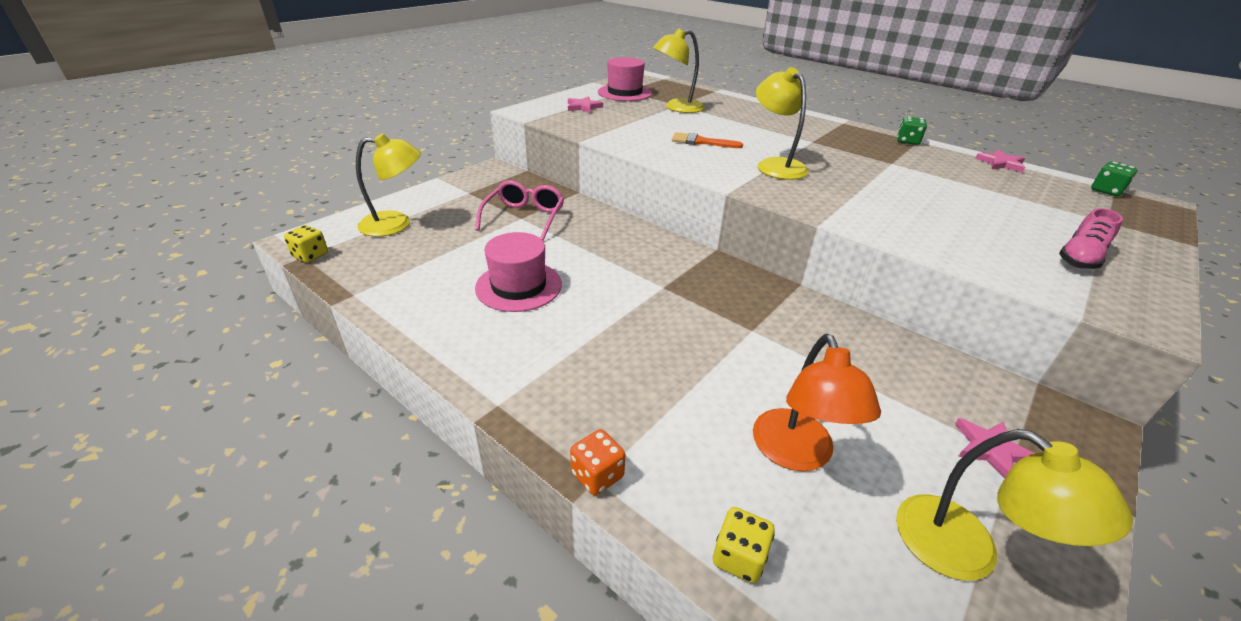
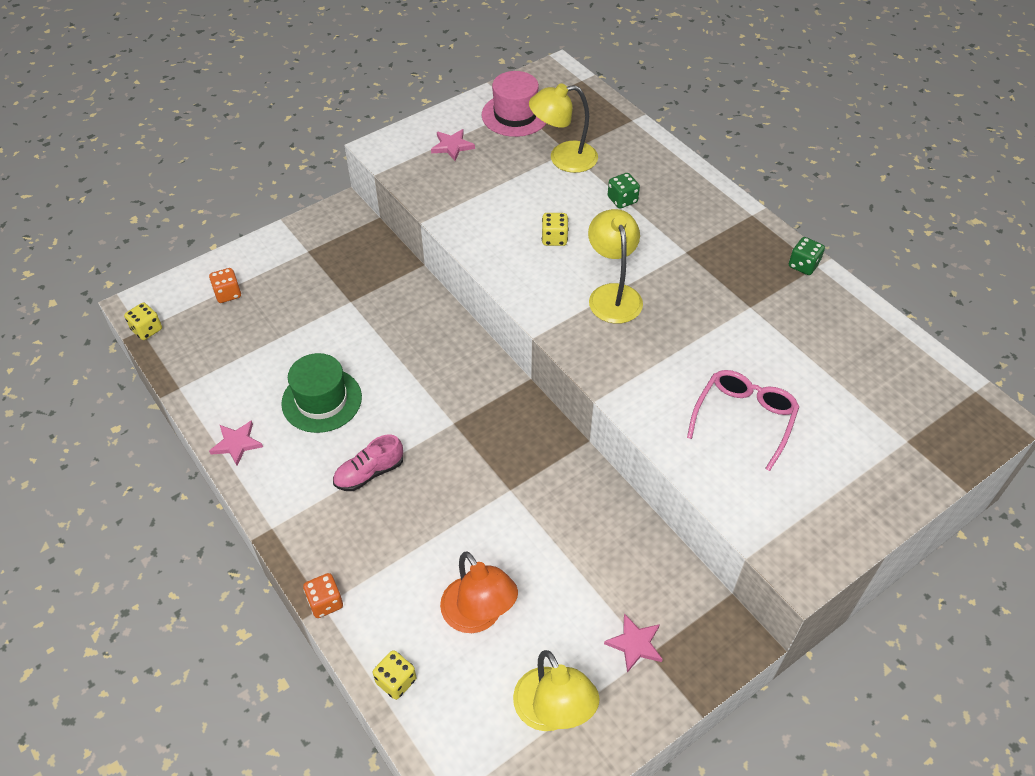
camera: 15 degrees right, 15 degrees up
(396, 224) = (228, 294): yellow lamp -> orange dice
(519, 286) = (322, 400): pink hat -> green hat
(524, 217) = (354, 301): pink glasses -> pink glasses (744, 418)
(701, 142) = (554, 238): orange brush -> yellow dice
(796, 454) = (478, 616): orange lamp -> orange lamp turned 45 degrees counterclockwise
(1000, 163) = (882, 324): pink star -> pink star (236, 443)
(1080, 258) = (820, 487): pink shoe -> pink shoe (369, 473)
(1106, 191) = (961, 391): green dice -> green dice (622, 200)

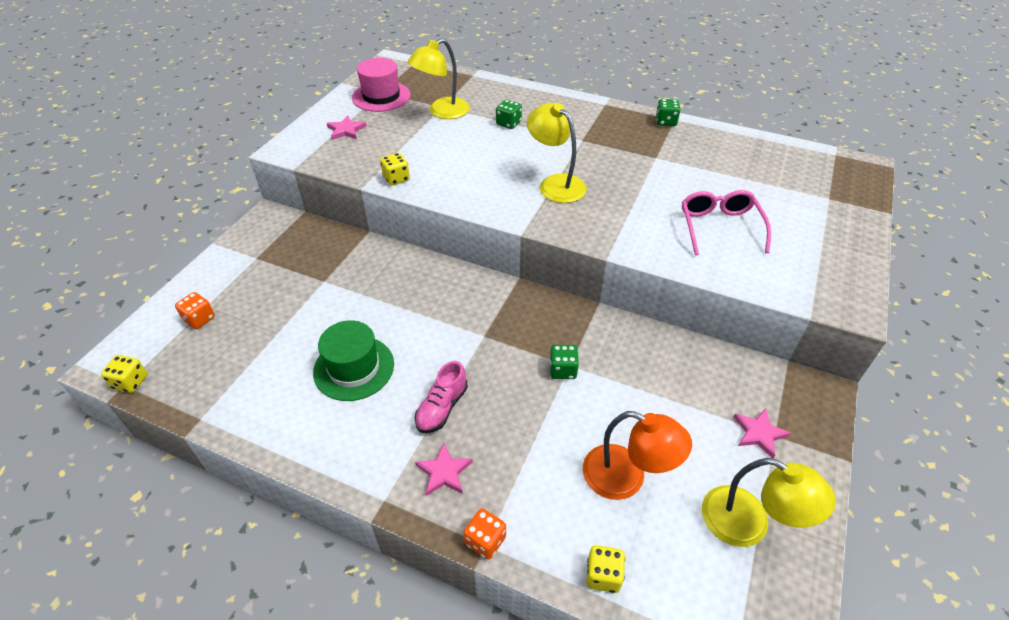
camera: 30 degrees left, 5 degrees down
(236, 443) = (295, 441): pink star -> pink star (444, 472)
(499, 491) = (562, 370): none -> green dice
(554, 238) = (479, 163): yellow dice -> yellow dice (396, 178)

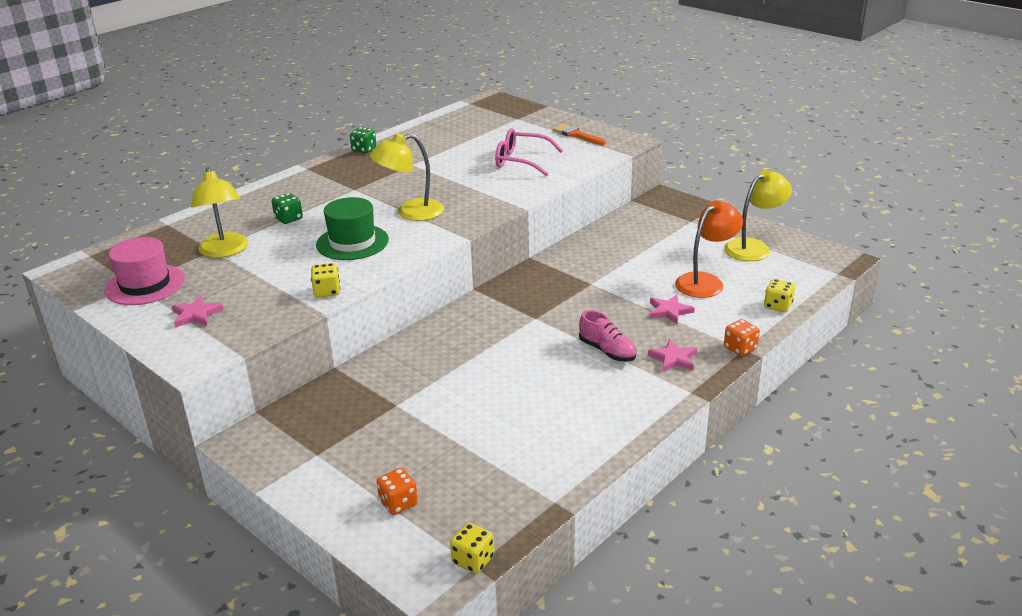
camera: 70 degrees left, 15 degrees down
(354, 368) = (536, 395): green hat -> green hat (352, 242)
(562, 370) = (595, 287): green dice -> none
(759, 433) = (687, 226): pink star -> pink star (669, 311)
(827, 255) = (576, 135): none -> orange brush

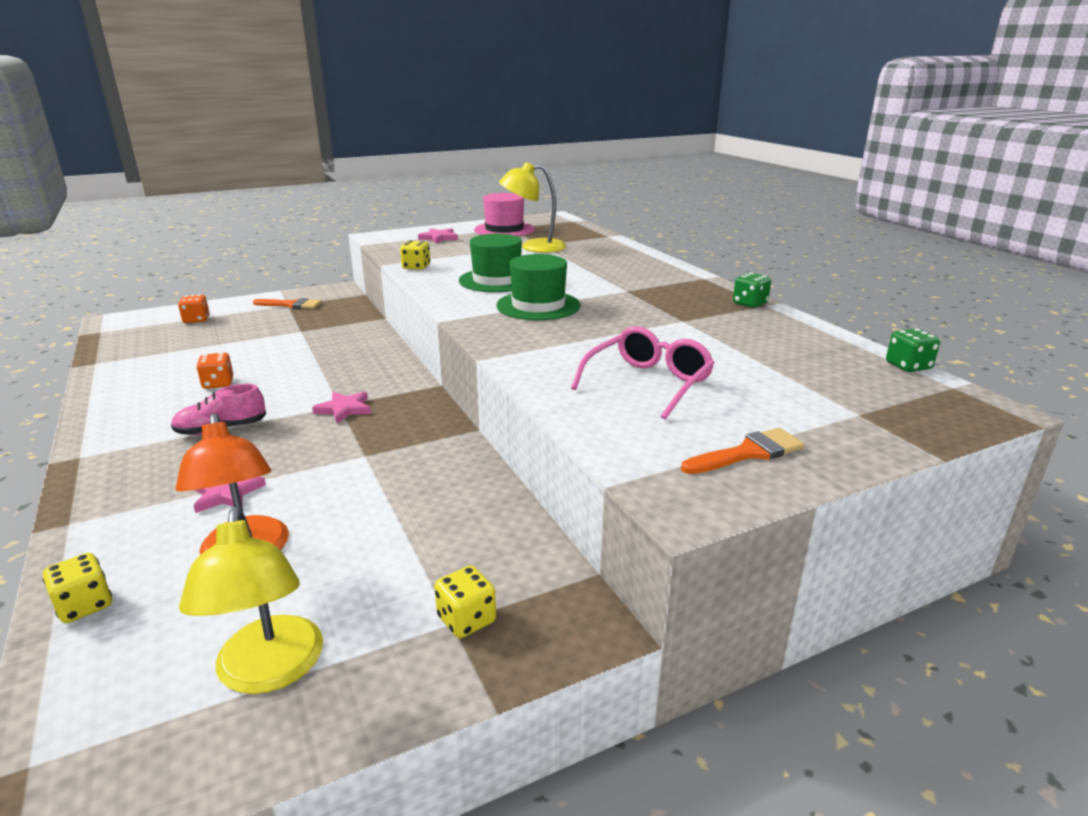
camera: 110 degrees right, 5 degrees down
(288, 219) = (577, 265): green dice -> green dice (908, 366)
(315, 451) = (292, 305): none -> orange brush
(410, 212) = (538, 305): yellow lamp -> green hat
(473, 560) = (105, 332): yellow dice -> yellow dice (466, 619)
(673, 359) = (142, 465): pink star -> pink star (344, 409)
(740, 348) = (74, 521): orange dice -> orange dice (218, 383)

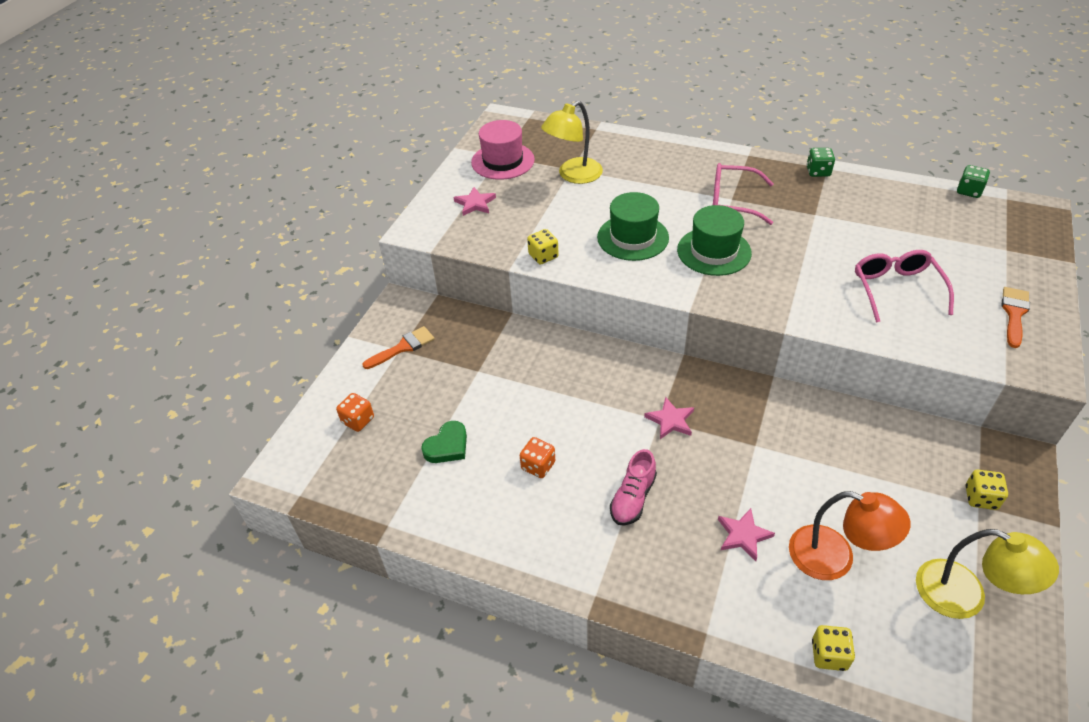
camera: 40 degrees left, 20 degrees up
(203, 350) = (447, 446): none -> green heart
(623, 291) = (732, 201): none -> pink glasses

